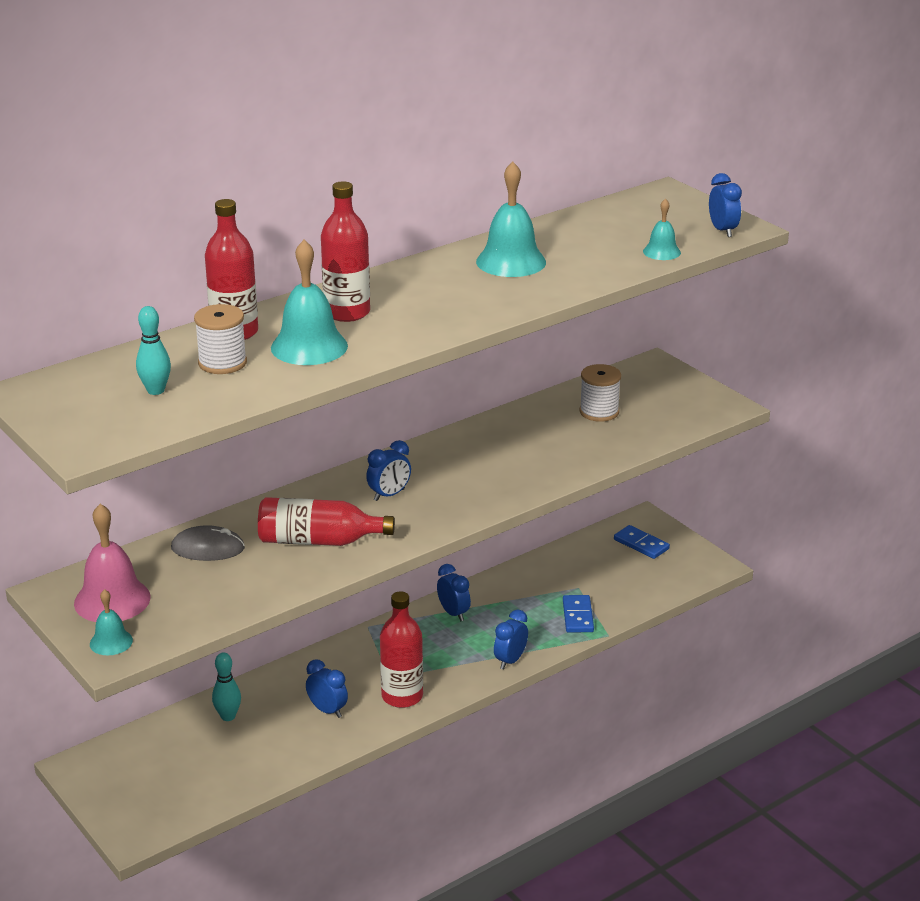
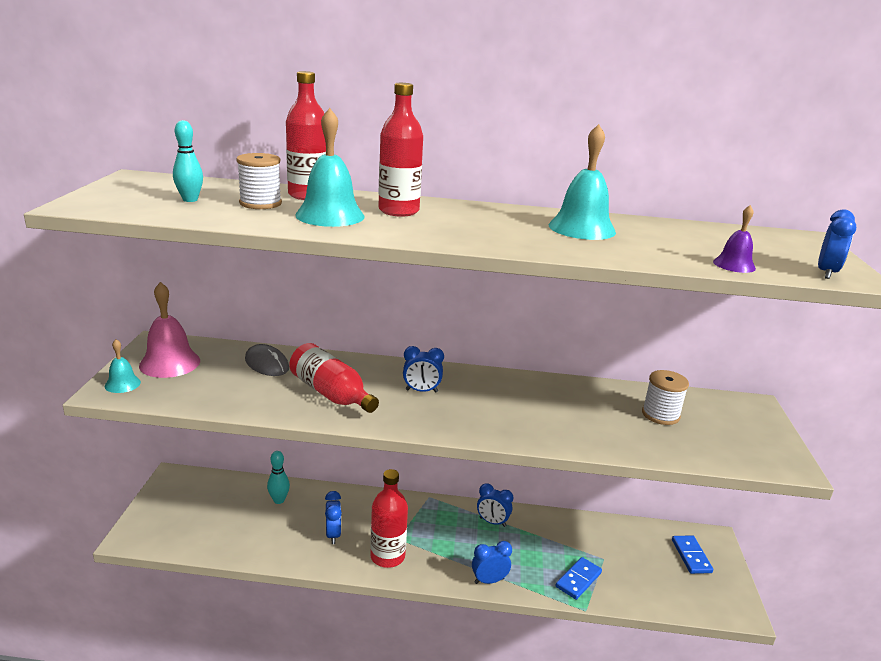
camera: 40 degrees right, 5 degrees down
(453, 613) = (492, 522): blue clock -> blue clock turned 105 degrees clockwise
(661, 252) = (734, 265): turquoise bell -> purple bell

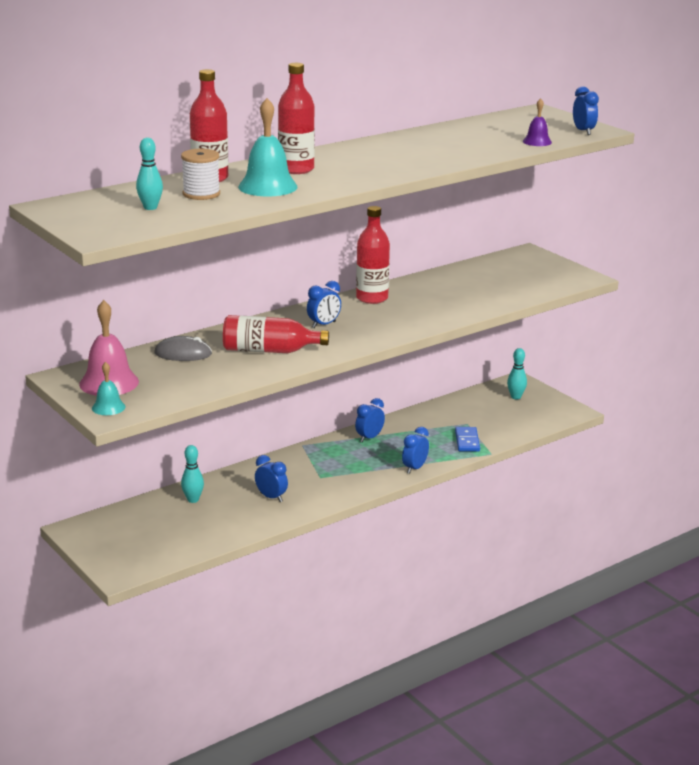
camera: 40 degrees left, 0 degrees up
(387, 556) = (330, 489): red bottle -> red bottle (372, 298)
(492, 522) = (369, 438): blue clock -> blue clock turned 150 degrees clockwise
(582, 228) = (421, 145): turquoise bell -> none
(660, 415) = (485, 279): white spool -> none
(691, 556) = (516, 397): blue domino -> turquoise bowling pin

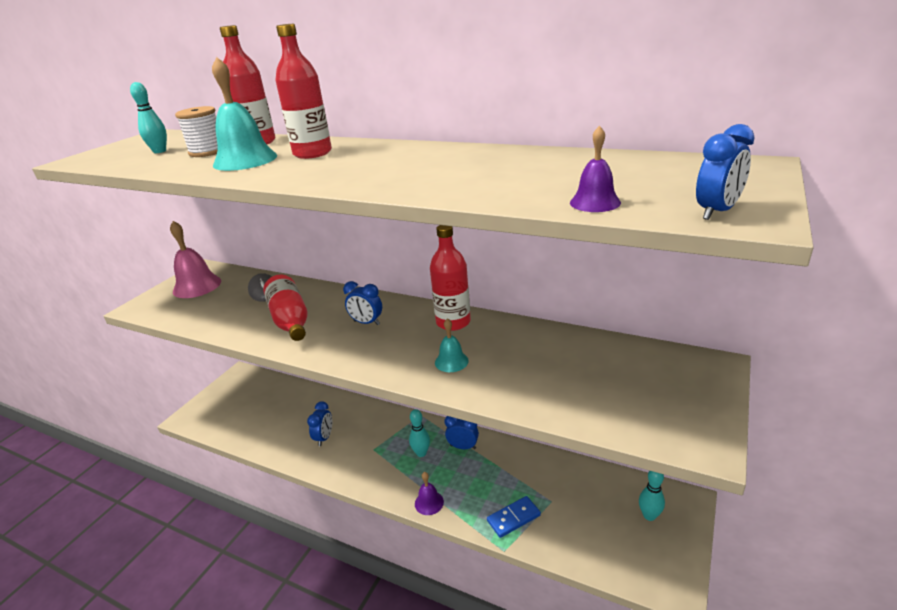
camera: 65 degrees right, 5 degrees up
(108, 407) = (152, 301): turquoise bell -> turquoise bell (451, 361)
(193, 500) = (301, 402): turquoise bowling pin -> turquoise bowling pin (421, 453)
(414, 468) = (429, 502): blue clock -> purple bell

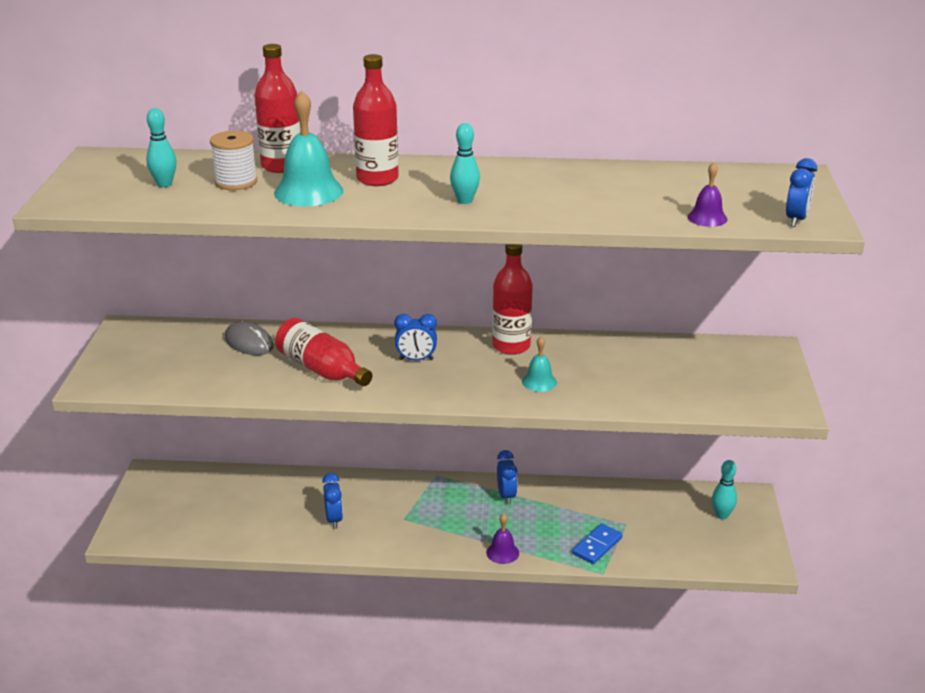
camera: 25 degrees left, 0 degrees up
(197, 286) = (146, 349): pink bell -> none
(421, 453) = (463, 511): turquoise bowling pin -> turquoise bowling pin (464, 201)
(463, 447) = (506, 496): blue clock -> blue clock turned 90 degrees clockwise

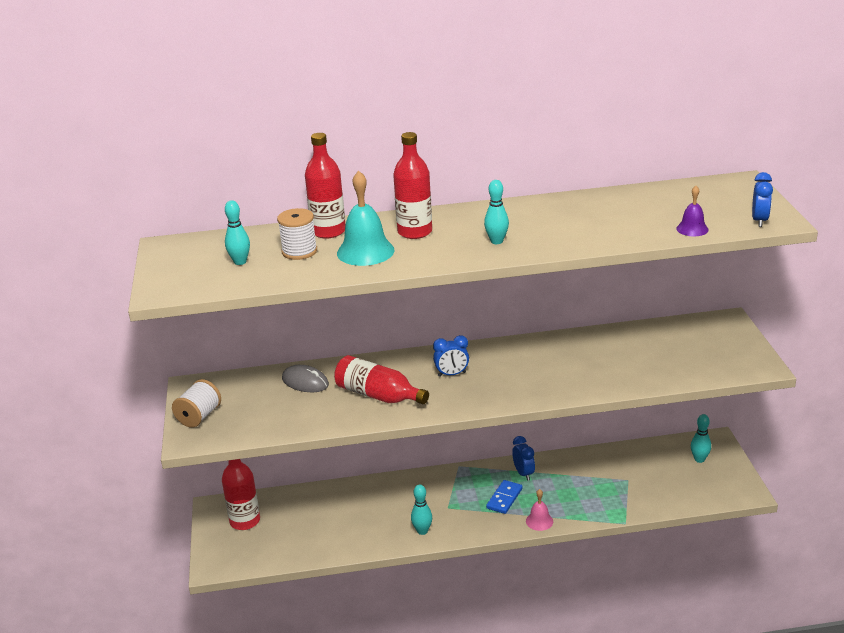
camera: 10 degrees left, 0 degrees up
(116, 361) = (199, 416): none -> white spool
(334, 519) = (390, 519): blue clock -> none
(364, 540) = (422, 531): none -> turquoise bowling pin
(502, 552) = (539, 521): purple bell -> pink bell
(511, 346) = (523, 350): red bottle -> red bottle (245, 521)
(539, 382) = (559, 377): turquoise bell -> none
(597, 546) = (612, 502): blue domino -> blue domino (504, 498)

